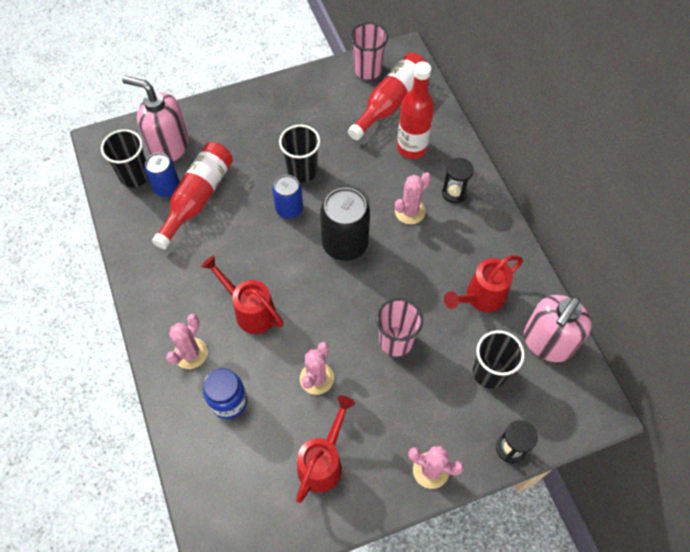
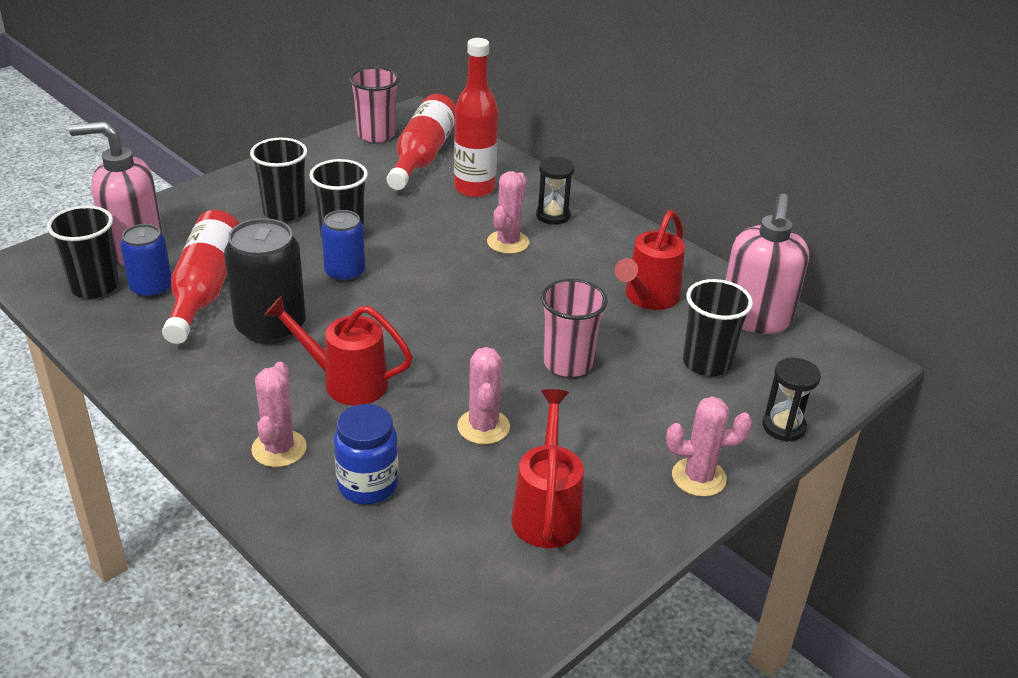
camera: 25 degrees left, 25 degrees down
(274, 136) = (284, 212): none -> black cup
(345, 244) = (441, 288): black can -> black can (270, 327)

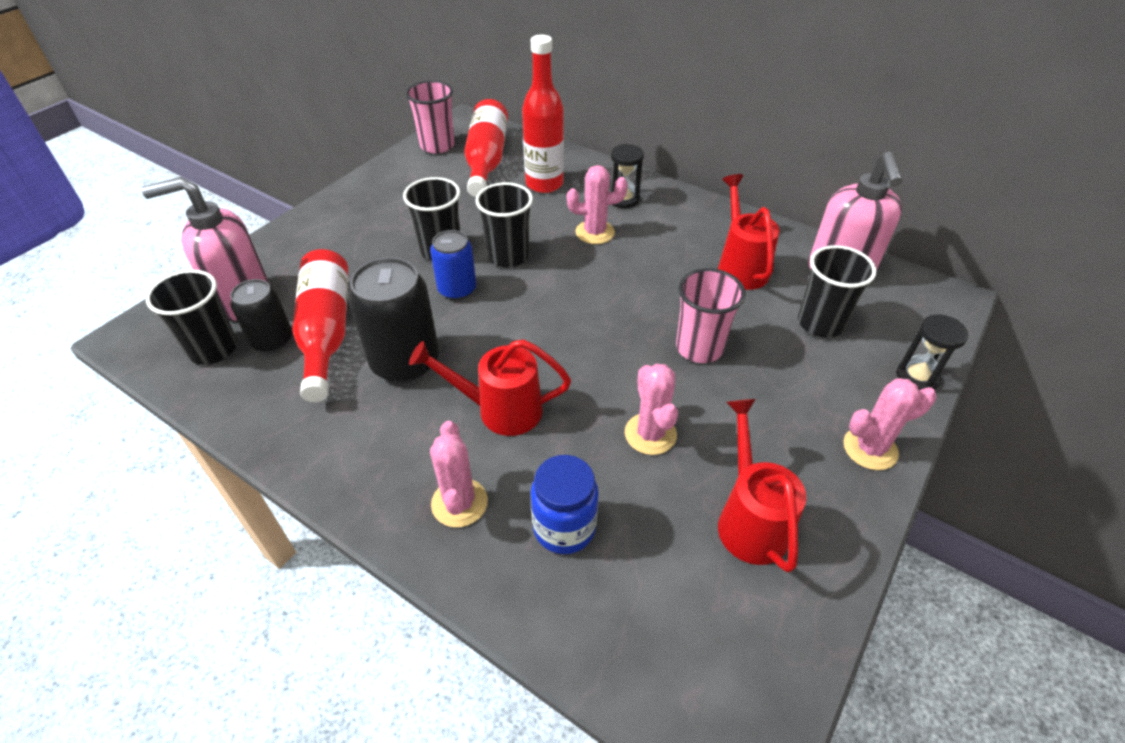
camera: 10 degrees left, 10 degrees up
(151, 288) = (272, 340): blue can -> black can
(284, 212) = (378, 236): black cup -> black cup (508, 256)
(508, 242) = (595, 232): pink cactus -> pink cactus turned 75 degrees clockwise
(648, 298) = (740, 266): red watering can -> red watering can turned 150 degrees clockwise

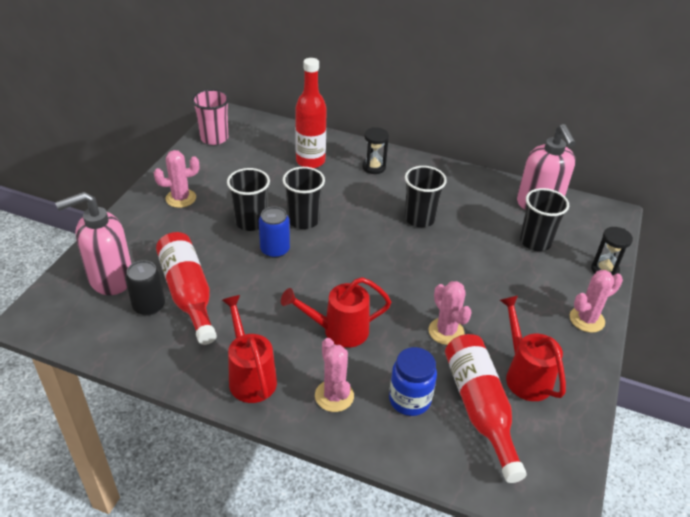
camera: 15 degrees left, 5 degrees down
(213, 349) = (105, 318): black cup -> black cup (419, 218)
(405, 362) = (257, 307): black can -> none
(486, 160) = (258, 146): red bottle -> red bottle (480, 408)
(595, 232) = (361, 195): pink cactus -> pink cactus (181, 198)
(699, 347) = (460, 269): pink cup -> none
(740, 266) = (471, 208): red watering can -> red watering can (250, 376)

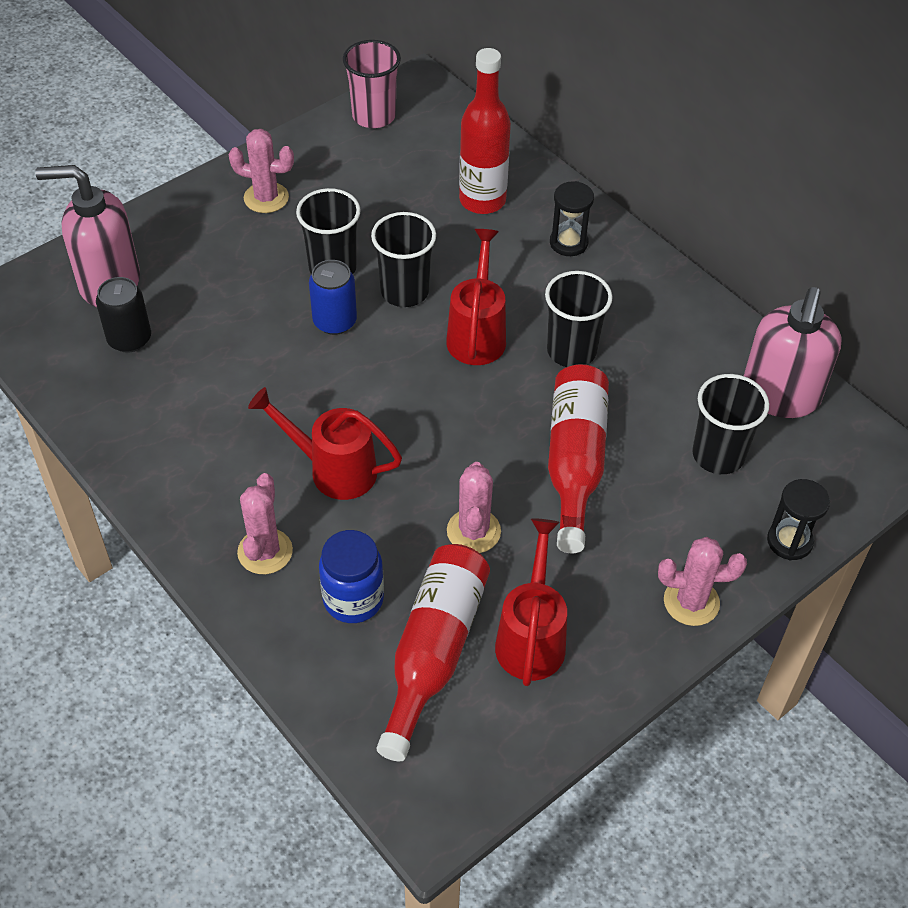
camera: 30 degrees right, 10 degrees up
(188, 294) = (185, 341): red bottle -> red bottle (575, 463)
(250, 376) = (184, 482): red watering can -> red watering can (477, 334)

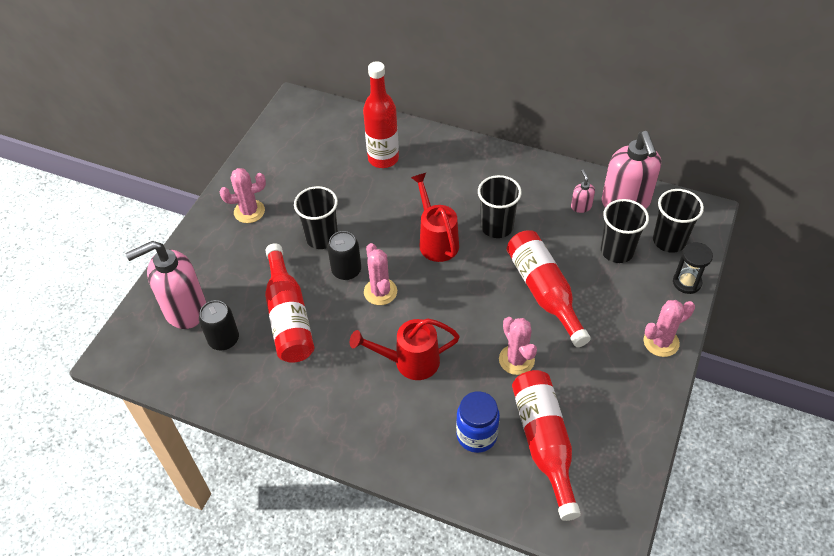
camera: 25 degrees left, 0 degrees up
(224, 346) = (288, 316): none -> red bottle
(265, 551) = (404, 433): pink cactus -> pink cactus (380, 292)
(335, 321) = (346, 270): blue can -> black can
(374, 116) = (281, 133): pink cup -> none
(404, 291) = (375, 233): black cup -> black cup (669, 241)
(531, 638) = (592, 406): red watering can -> none
(568, 243) = (450, 163): black hourglass -> none
(710, 374) = (581, 206): none -> pink soap dispenser

